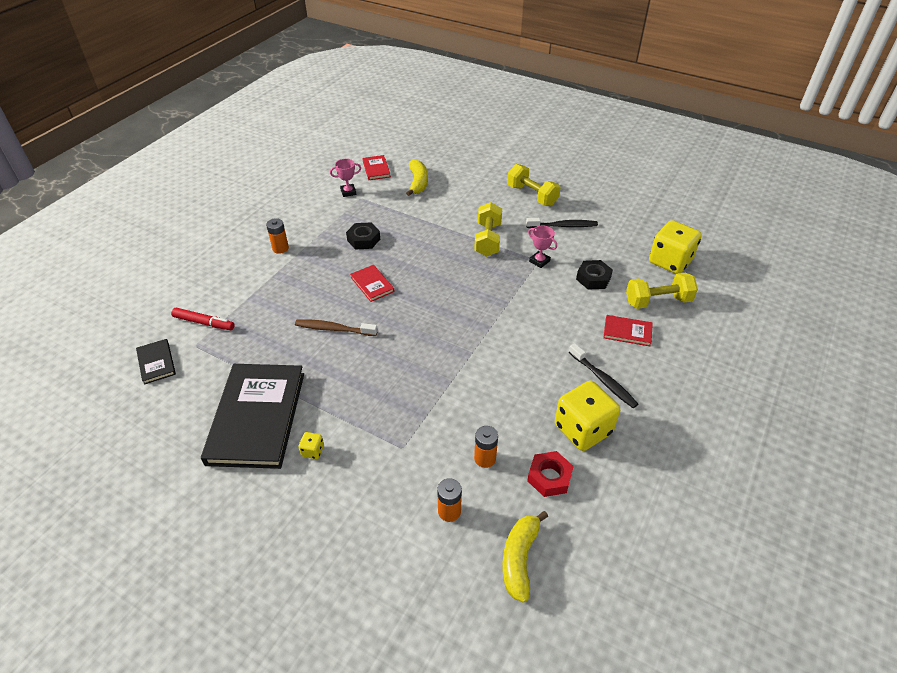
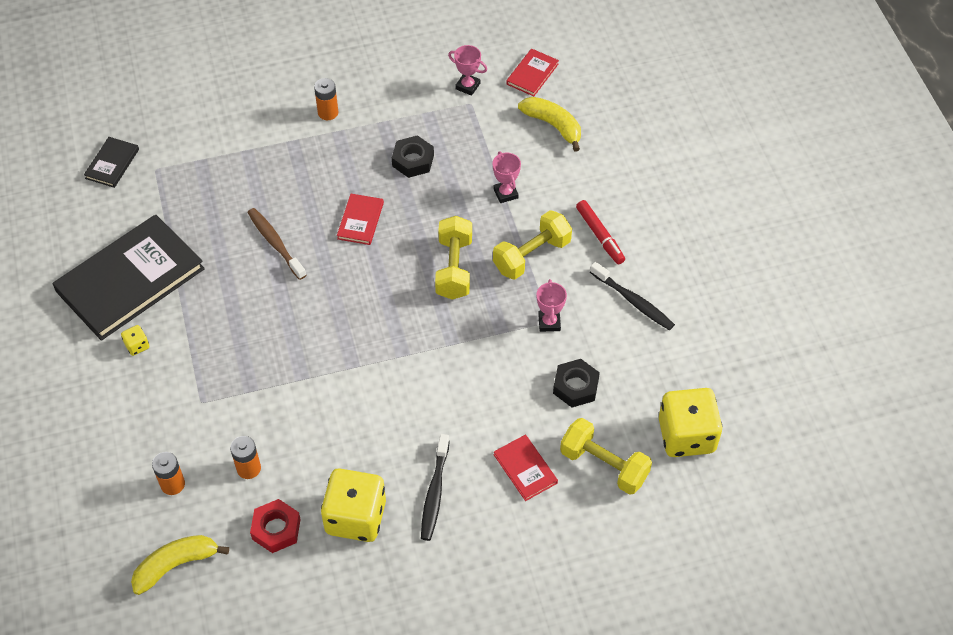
camera: 45 degrees right, 10 degrees up
(204, 323) = (183, 150): red marker -> red marker (600, 236)
(418, 182) = (553, 125): yellow banana -> yellow banana turned 90 degrees counterclockwise
(435, 223) = (505, 193): none -> pink trophy
(532, 195) = (654, 235): yellow dumbbell -> yellow dumbbell (454, 268)

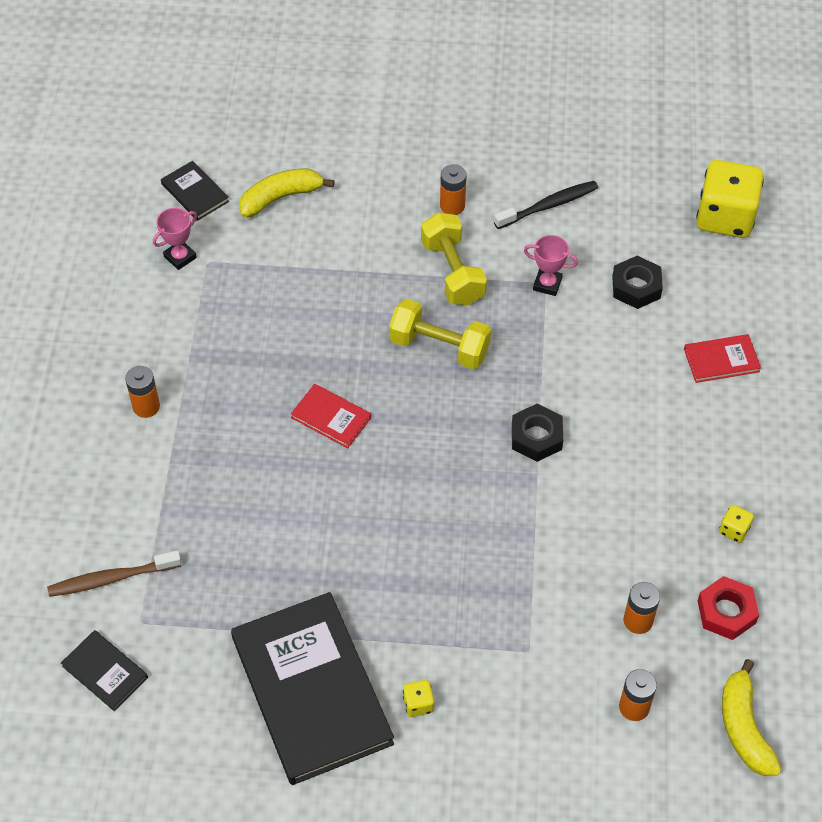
camera: 70 degrees left, 0 degrees up
(275, 243) = (325, 514): brown toothbrush -> brown toothbrush (112, 578)
(356, 517) = (734, 530): yellow dice -> yellow dice, size x0.41
(413, 160) = (266, 341): black nut -> black nut (536, 437)
(434, 492) = (725, 448): black toothbrush -> none
(505, 193) = (356, 269): pink trophy -> none
(532, 74) = (195, 193): red book -> black book
(600, 236) = (452, 206): red marker -> orange battery
(604, 465) = (738, 294): yellow dumbbell -> none

